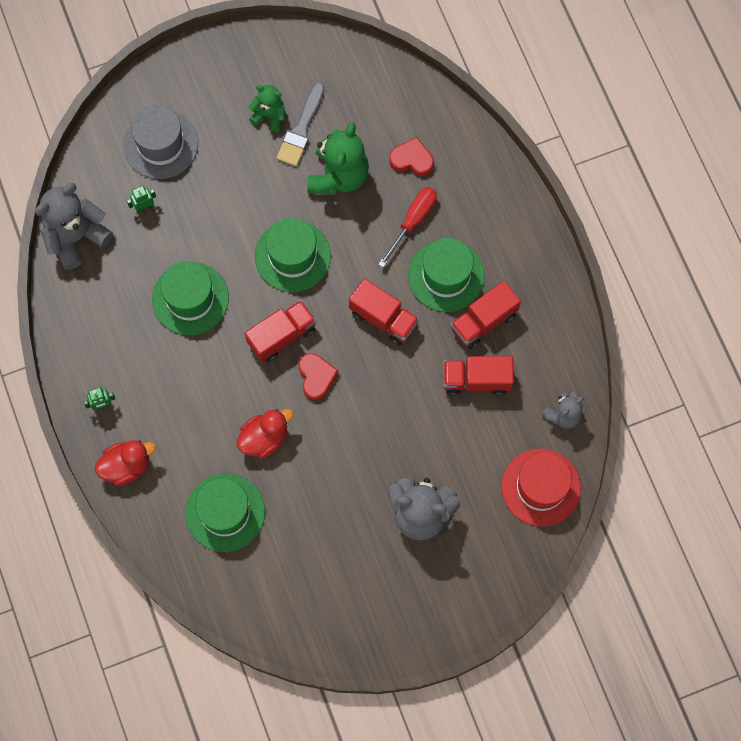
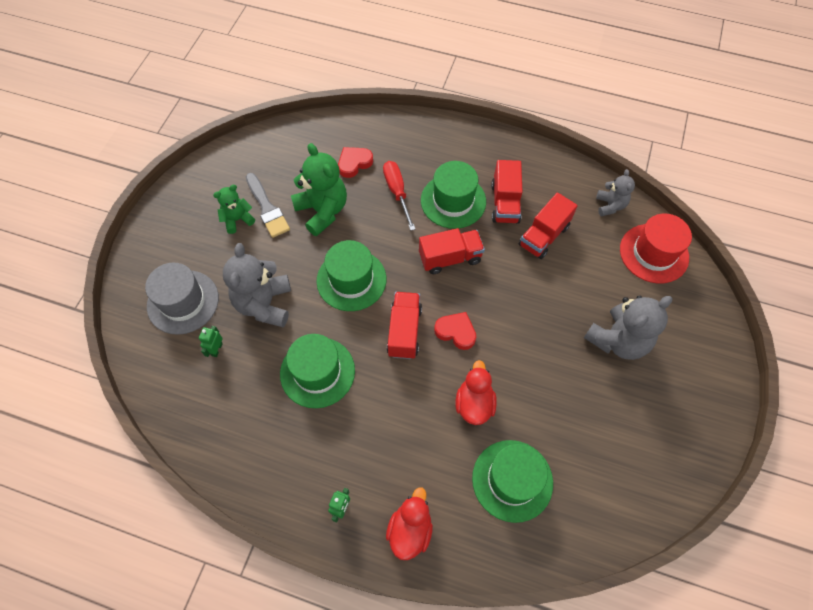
camera: 50 degrees left, 10 degrees down
(76, 237) = (188, 417): grey teddy bear -> grey teddy bear (264, 304)

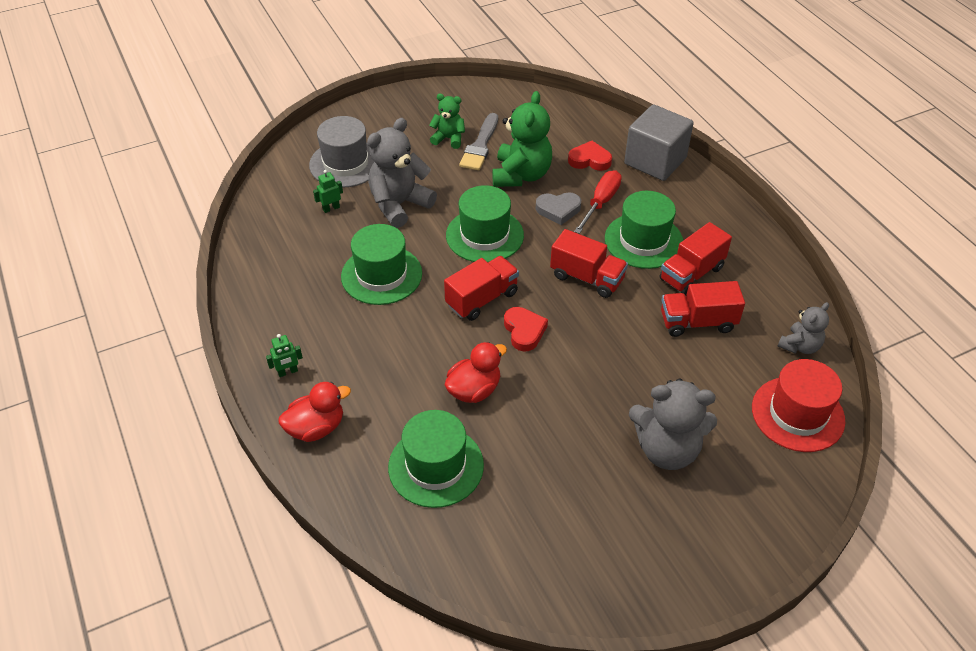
camera: 45 degrees right, 15 degrees down
(377, 220) = (558, 210): none -> grey heart
(396, 132) = (655, 161): none -> grey cube

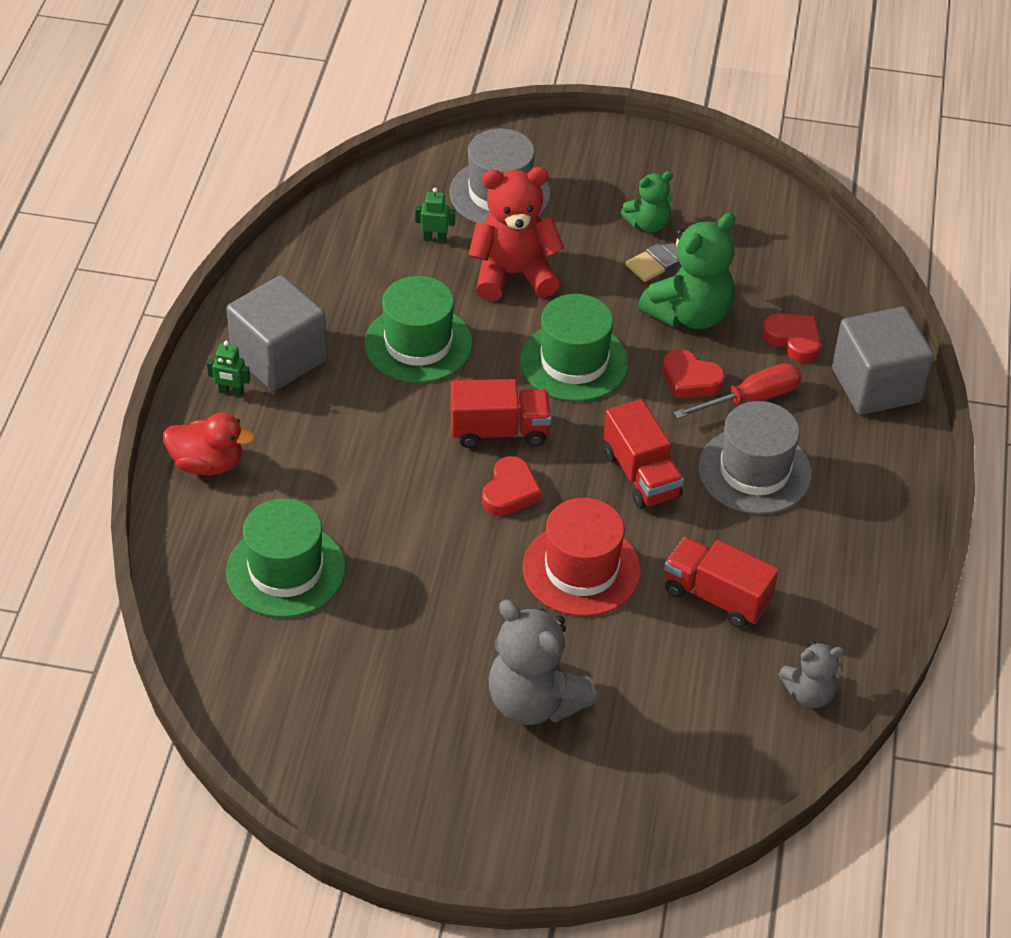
camera: 35 degrees right, 0 degrees up
(300, 332) = (279, 358): none -> grey cube
(399, 205) = (513, 274): grey teddy bear -> red teddy bear
(448, 138) = (648, 224): green teddy bear -> green teddy bear turned 105 degrees clockwise
(474, 390) = (396, 520): red duck -> none
(558, 210) = (690, 379): grey heart -> red heart
(643, 240) = (754, 471): green hat -> grey hat
(691, 274) = (770, 540): red truck -> none
(797, 414) = (721, 759): red hat -> red hat (581, 569)

